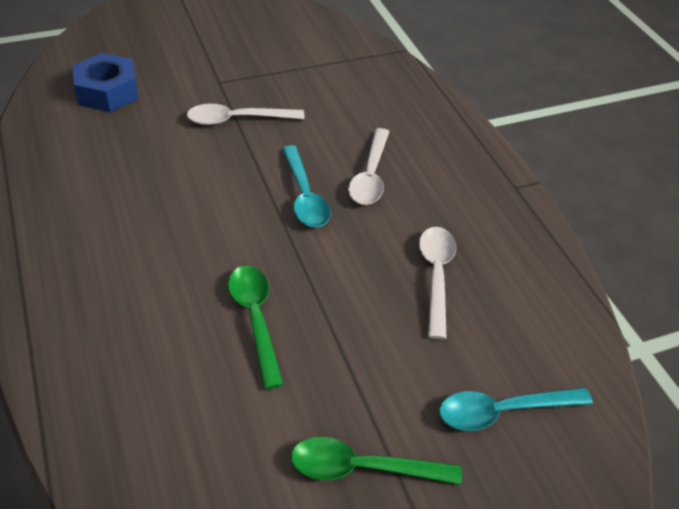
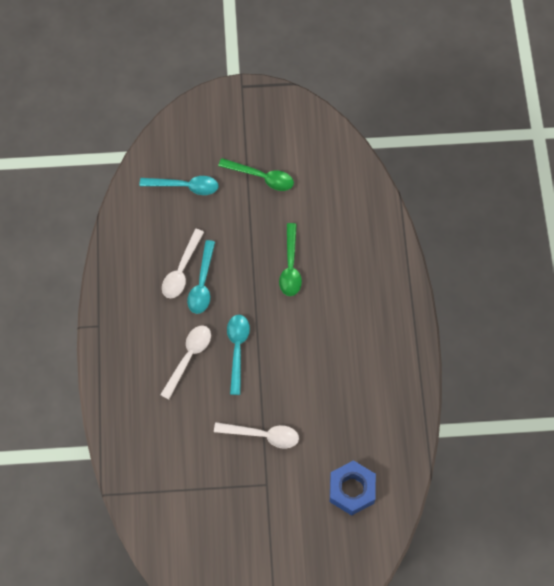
camera: 160 degrees left, 20 degrees up
(393, 264) = (202, 284): none -> turquoise spoon

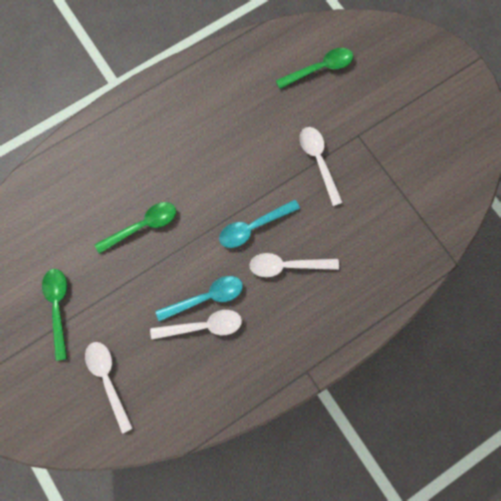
camera: 120 degrees left, 10 degrees up
(185, 186) = (108, 379): turquoise spoon -> white spoon
(352, 490) = (319, 68): blue nut -> green spoon

